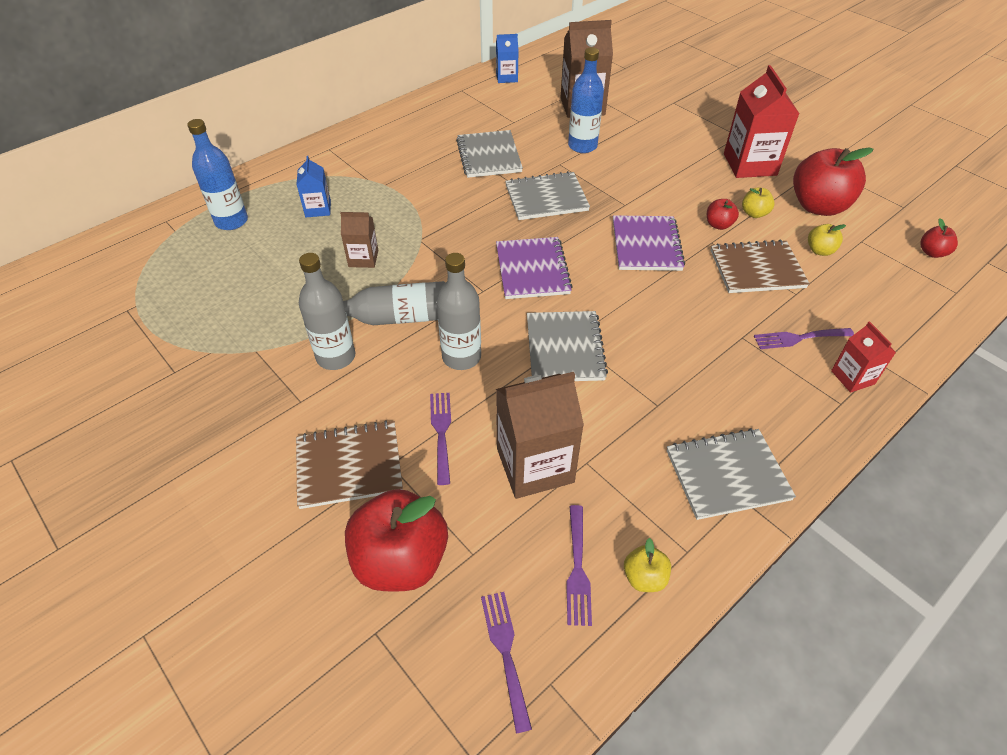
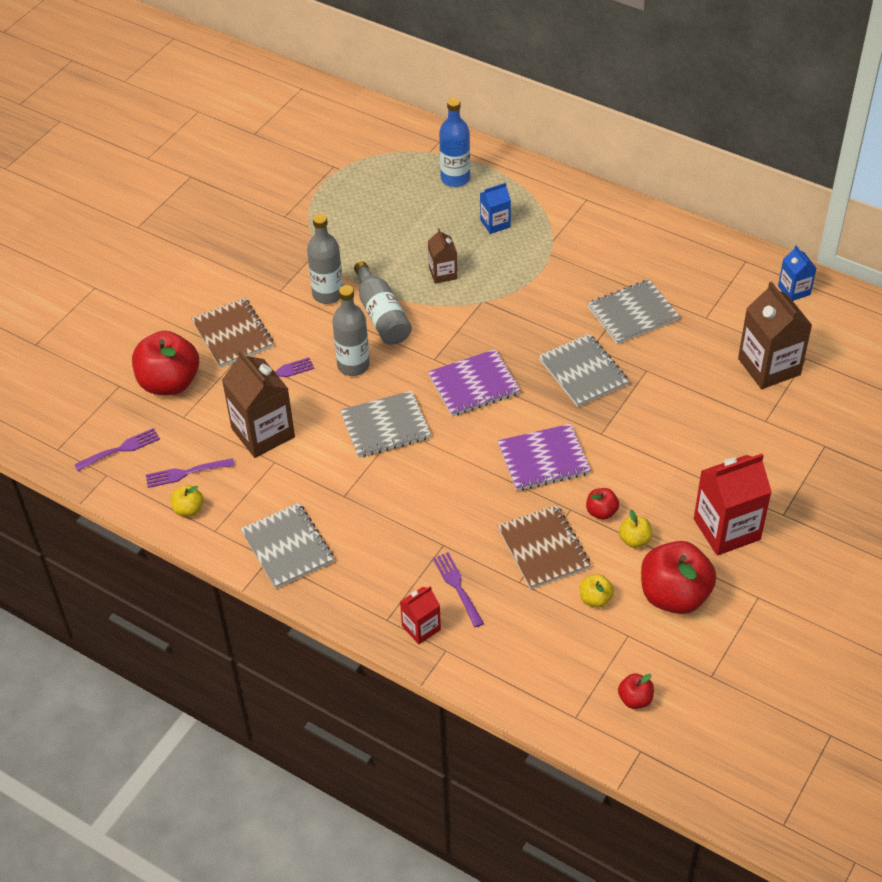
camera: 75 degrees right, 0 degrees up
(582, 146) = (689, 382): blue bottle -> none

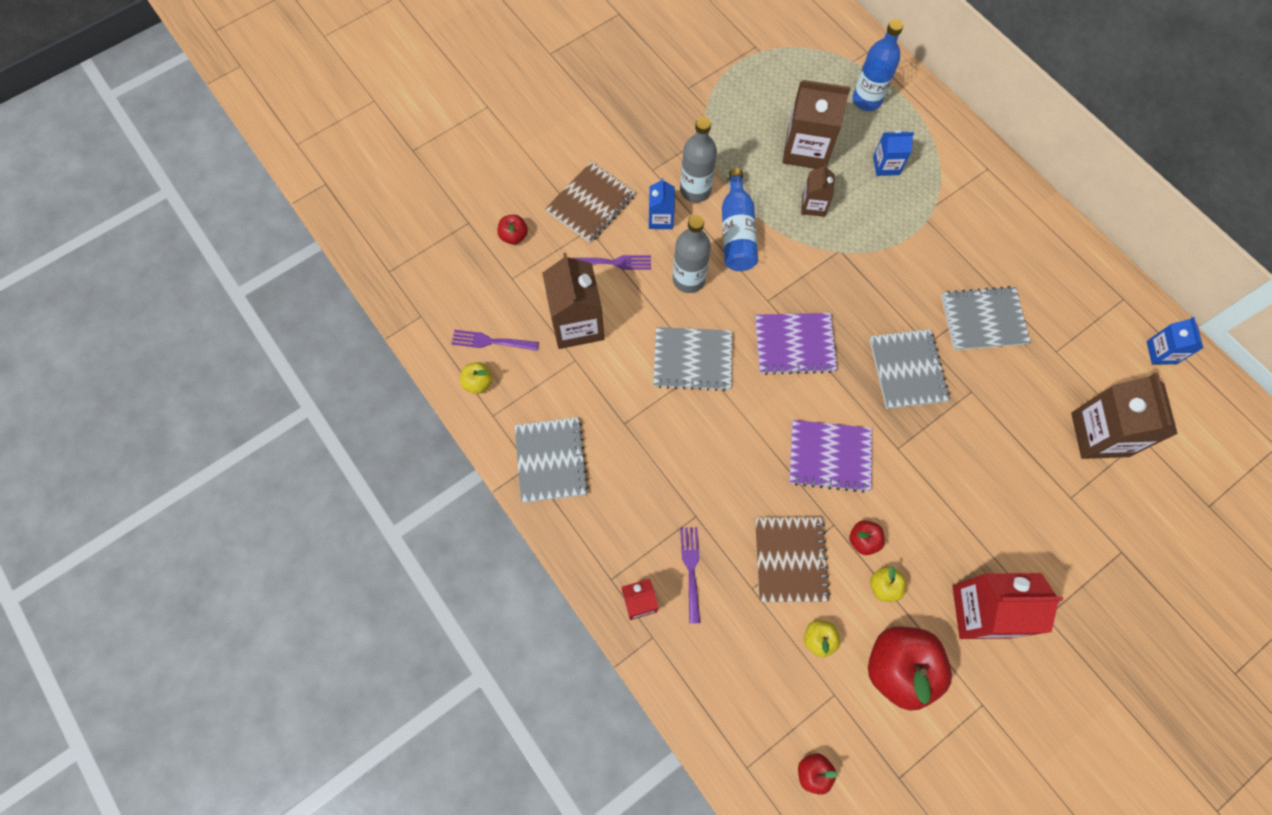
camera: 20 degrees right, 20 degrees up
(121, 449) = (444, 293): purple fork -> none
(169, 383) = (514, 236): red apple -> red apple, size x0.46
(233, 334) = (591, 203): brown notebook -> brown notebook turned 45 degrees clockwise
(305, 326) = (660, 218): none -> blue carton
(381, 315) = (737, 232): grey bottle -> blue bottle
(416, 232) = (806, 149): none -> brown carton

